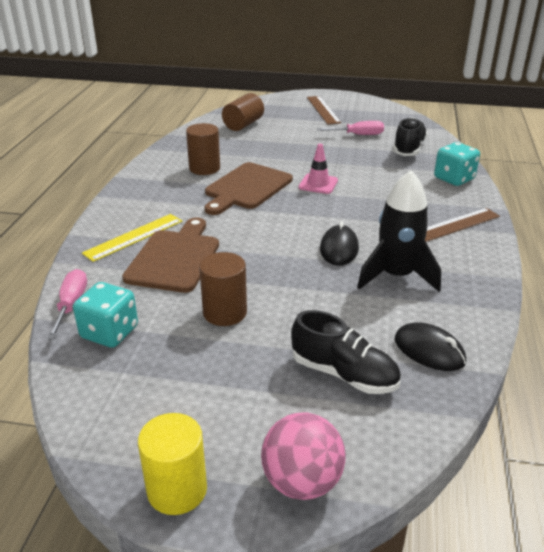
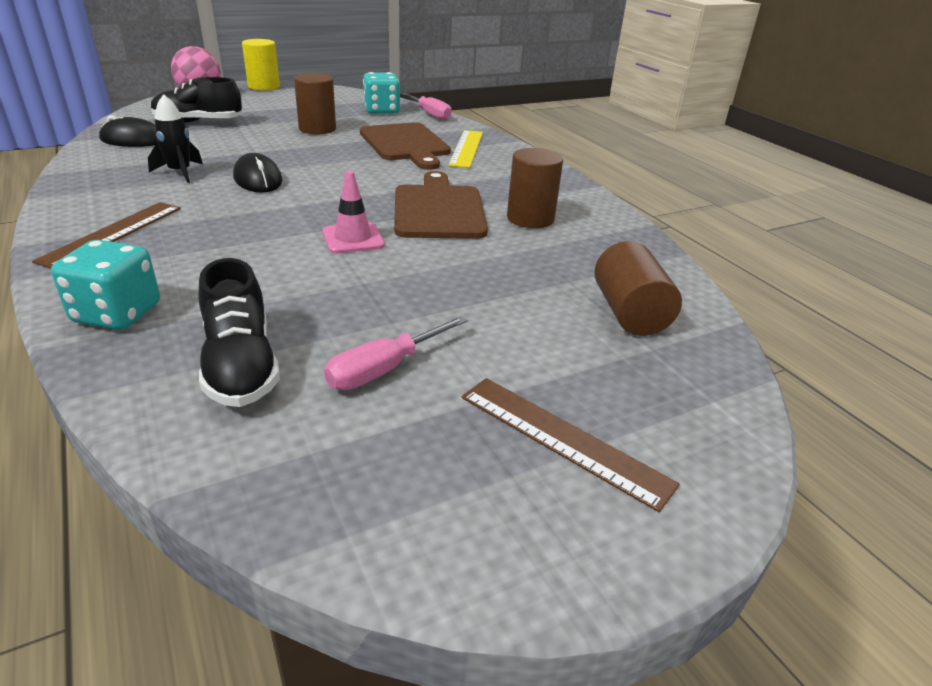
camera: 140 degrees right, 0 degrees up
(396, 276) = (180, 172): black rocket -> black rocket, size x0.59

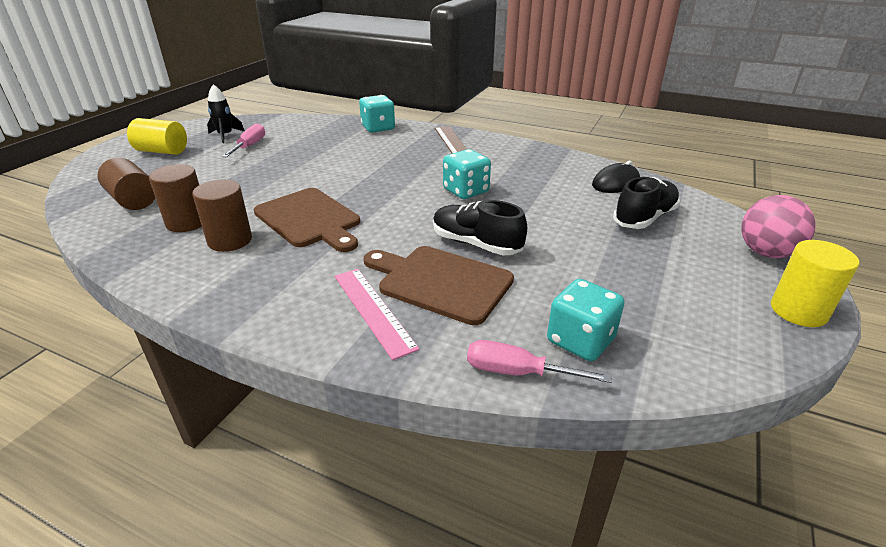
camera: 145 degrees right, 0 degrees up
(180, 172) = (517, 176): black rocket -> black rocket (225, 135)
(241, 365) = (305, 132): black shoe -> black shoe (476, 244)
(258, 179) = (466, 191): black mouse -> turquoise dice
(317, 129) = (554, 261): brown cylinder -> brown cylinder (187, 222)
(353, 238) = (336, 181): pink traffic cone -> none
(466, 148) = (373, 310): yellow ruler -> pink ruler
(562, 439) = (162, 151): brown ruler -> yellow cylinder

